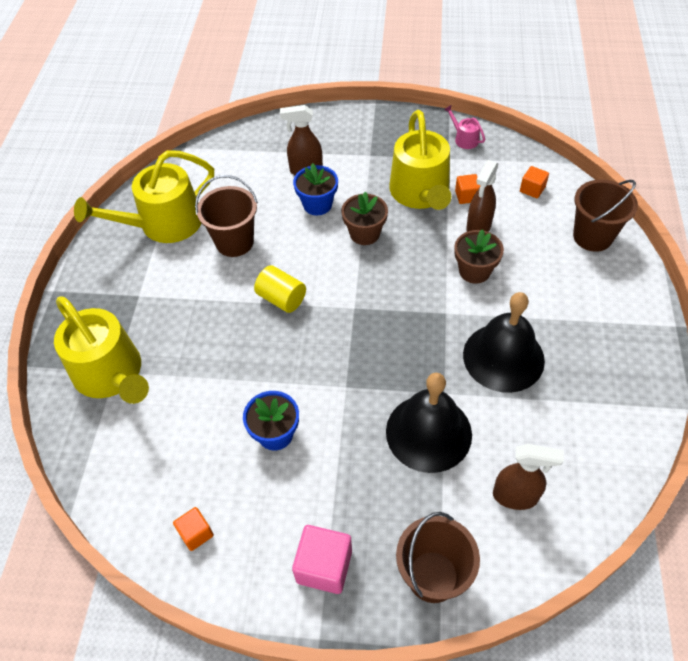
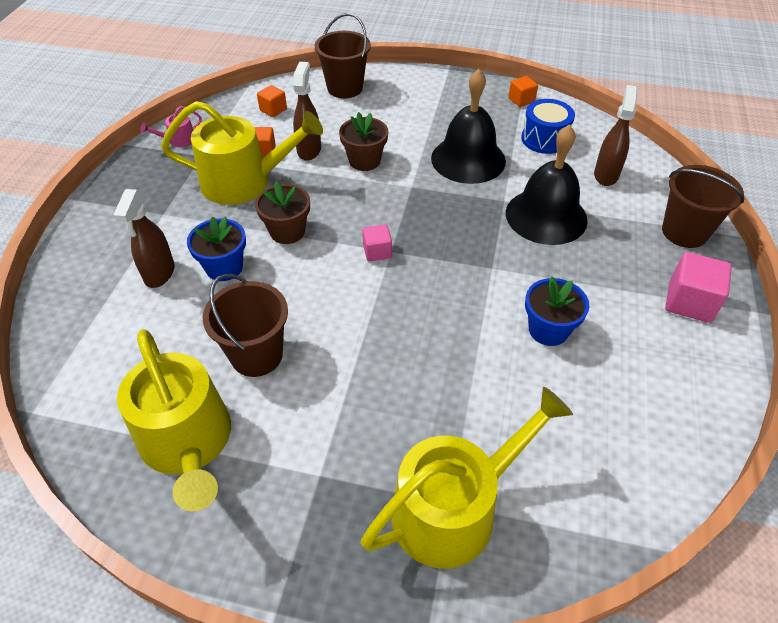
camera: 85 degrees left, 5 degrees down
(196, 533) = (673, 407): orange cube -> orange cube (521, 100)
(281, 298) = (364, 312): yellow cylinder -> none
(351, 298) = (377, 252): none -> pink cube
(478, 227) = (309, 150): brown spray bottle -> brown spray bottle turned 120 degrees counterclockwise
(565, 431) = (544, 139): none -> blue drum

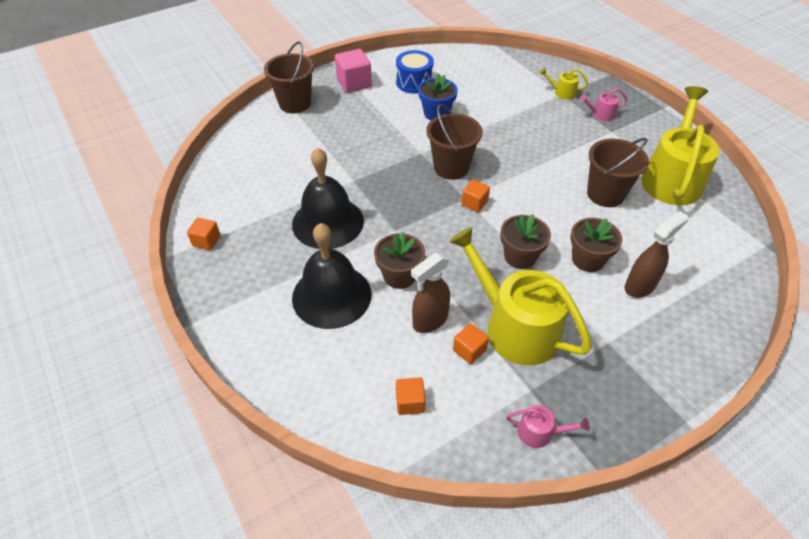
camera: 135 degrees left, 0 degrees up
(224, 267) = (587, 259): blue flower pot -> brown flower pot
(345, 88) = (311, 376): brown bucket -> brown bucket (451, 167)
(360, 502) = (601, 114): none -> pink watering can
(377, 252) = (474, 203): pink cube -> orange cube
(454, 508) = (562, 92): yellow watering can -> yellow watering can, size x0.42
(544, 139) = (255, 199): blue drum -> blue drum (414, 82)
(546, 216) = (346, 156): black bell -> black bell (331, 295)
(606, 175) = (269, 152): brown spray bottle -> none

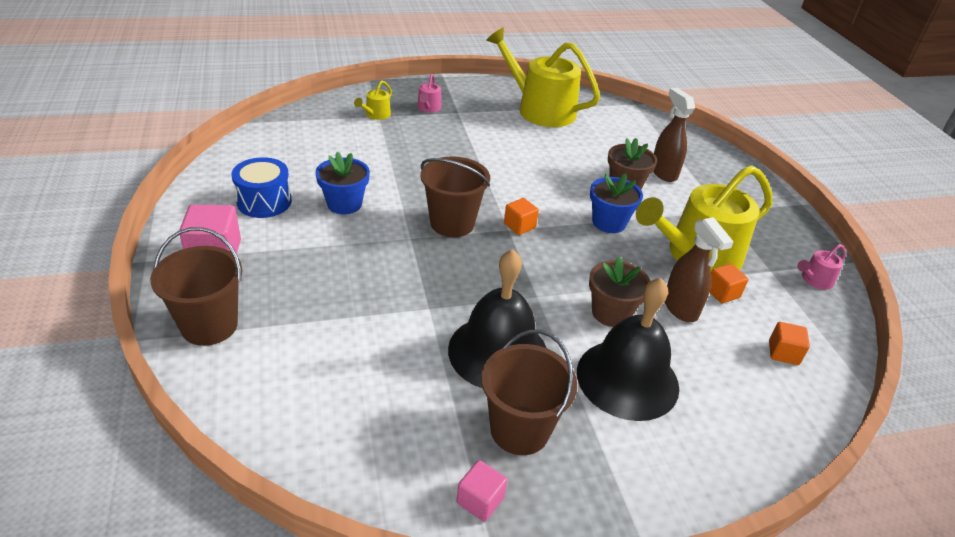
camera: 75 degrees left, 10 degrees down
(206, 241) = (480, 500): orange cube -> pink cube
(520, 256) = (609, 222): brown flower pot -> blue flower pot
(539, 432) = (814, 280): pink watering can -> pink watering can turned 150 degrees counterclockwise
(605, 194) = (544, 147): brown bucket -> brown bucket (519, 430)

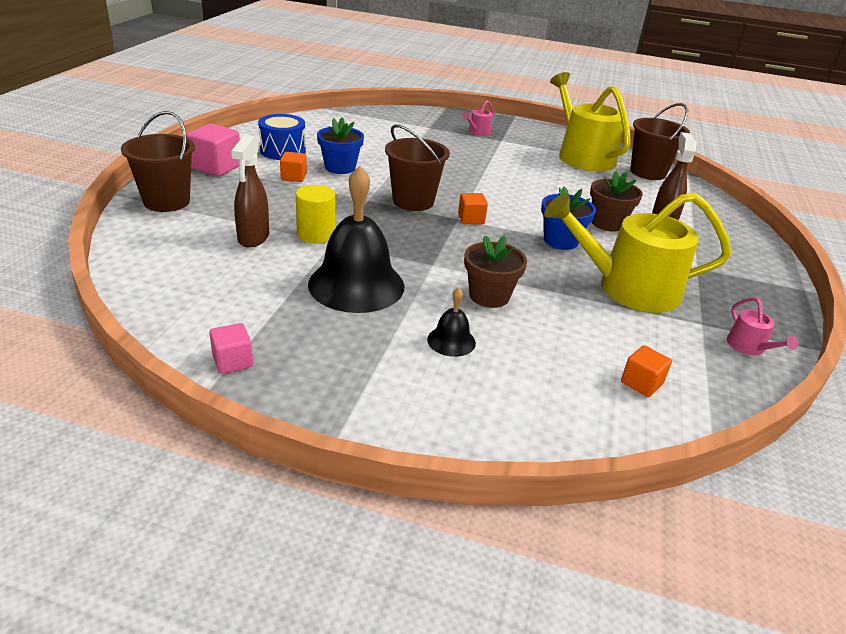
camera: 30 degrees right, 5 degrees down
(376, 115) = (428, 126): yellow watering can -> none
(405, 305) = (316, 234): none -> yellow cylinder
(519, 430) = (316, 335): brown bucket -> brown bucket (648, 172)
(627, 379) = (451, 341): black bell -> black bell, size x0.46
(680, 309) = (564, 316): brown spray bottle -> brown spray bottle (253, 238)
(722, 293) = (624, 321): orange cube -> orange cube (293, 177)
(814, 280) = (749, 347): pink watering can -> pink watering can turned 105 degrees counterclockwise

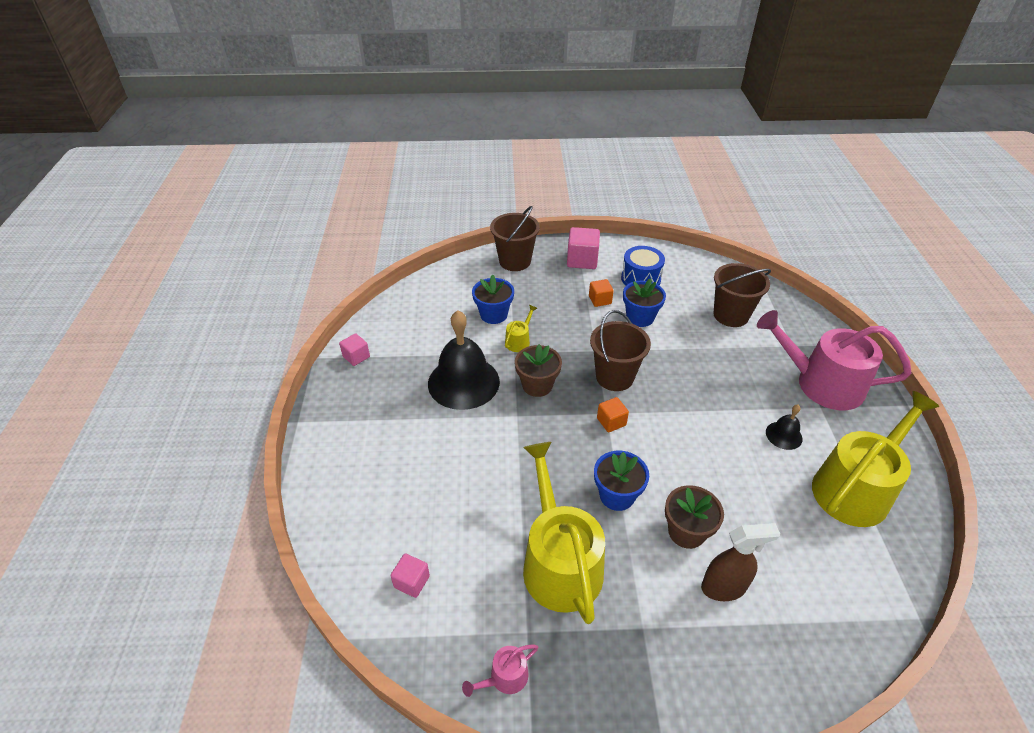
camera: 75 degrees right, 10 degrees up
(253, 238) = (493, 314): brown spray bottle -> blue flower pot
(316, 234) = (519, 341): yellow cylinder -> yellow watering can
(451, 341) = (418, 450): black bell -> black bell (784, 435)
(478, 132) = (821, 384): pink watering can -> pink watering can, size x2.40
(489, 296) = (489, 460): brown flower pot -> brown flower pot (537, 385)
(641, 383) = (412, 582): orange cube -> pink cube
(648, 172) = (874, 565): brown bucket -> brown bucket (731, 315)

